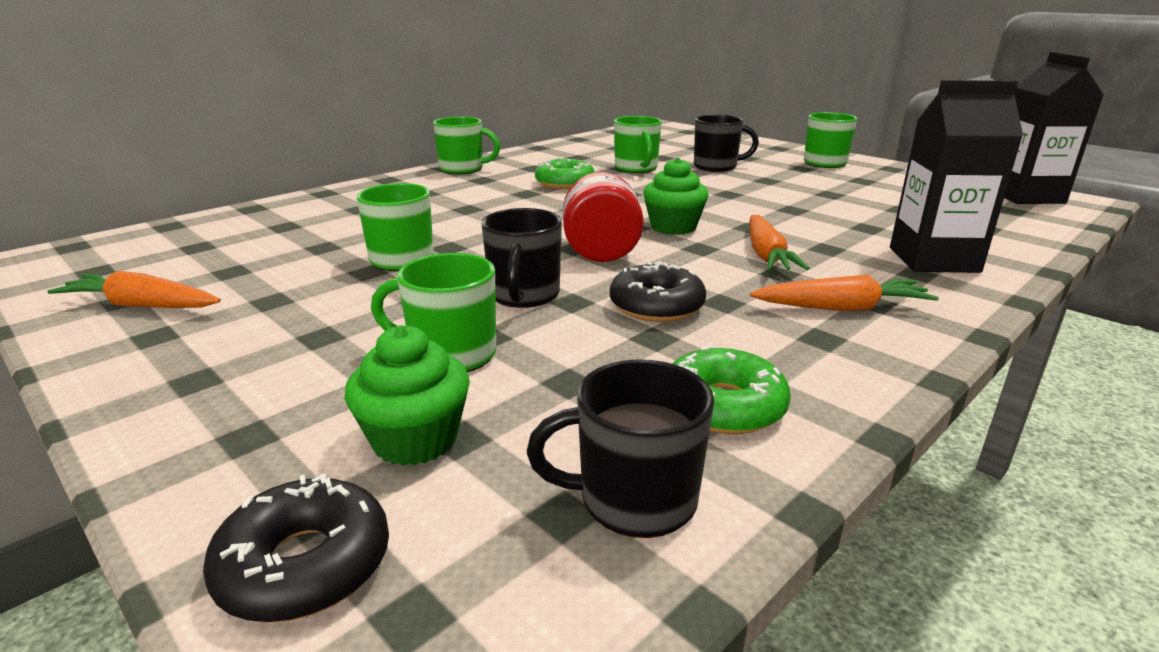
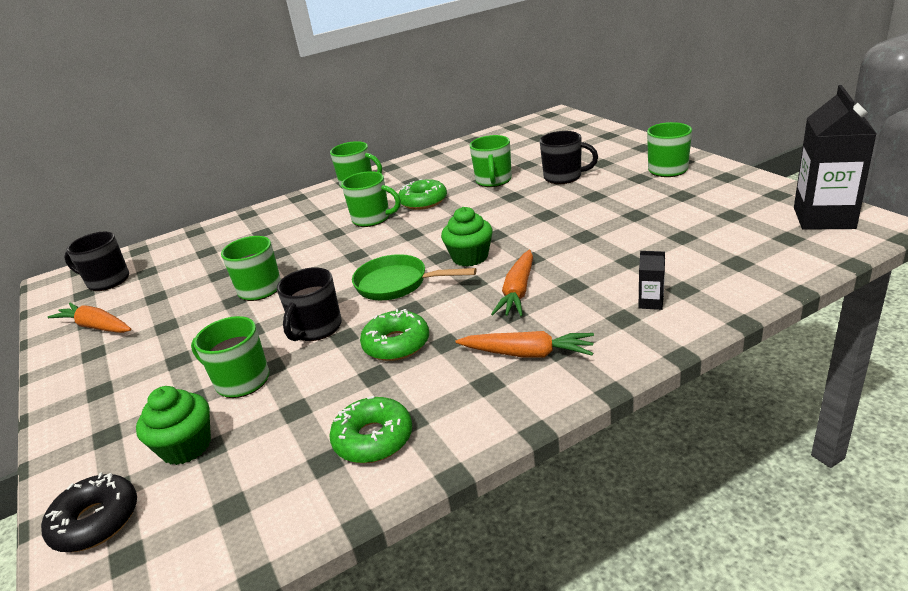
camera: 20 degrees right, 5 degrees up
(510, 197) = (372, 219): none -> green mug
(601, 251) = (397, 284): red jar -> green pan
(634, 499) = (273, 503): black mug -> black mug (107, 281)
(656, 306) = (396, 344): black donut -> green donut
(933, 260) = (651, 303): black carton -> black carton, size x0.41

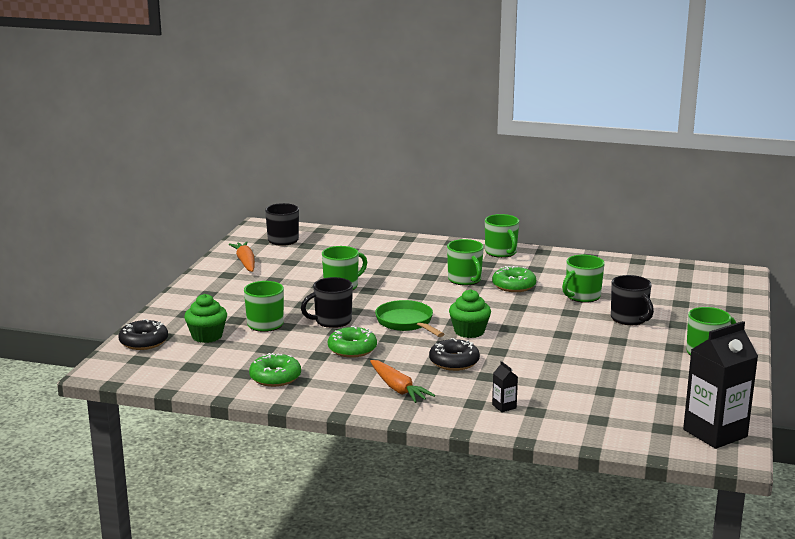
camera: 40 degrees right, 10 degrees down
(518, 292) = (454, 362): orange carrot -> black donut

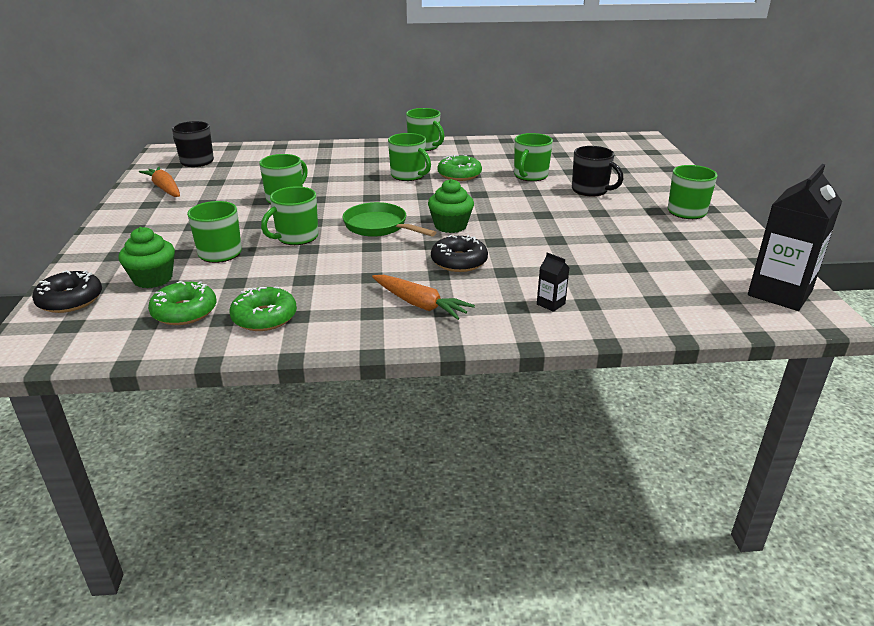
camera: 20 degrees left, 10 degrees up
(332, 321) = (296, 237): black mug -> green mug
(352, 349) = (338, 266): green donut -> green donut (184, 312)

